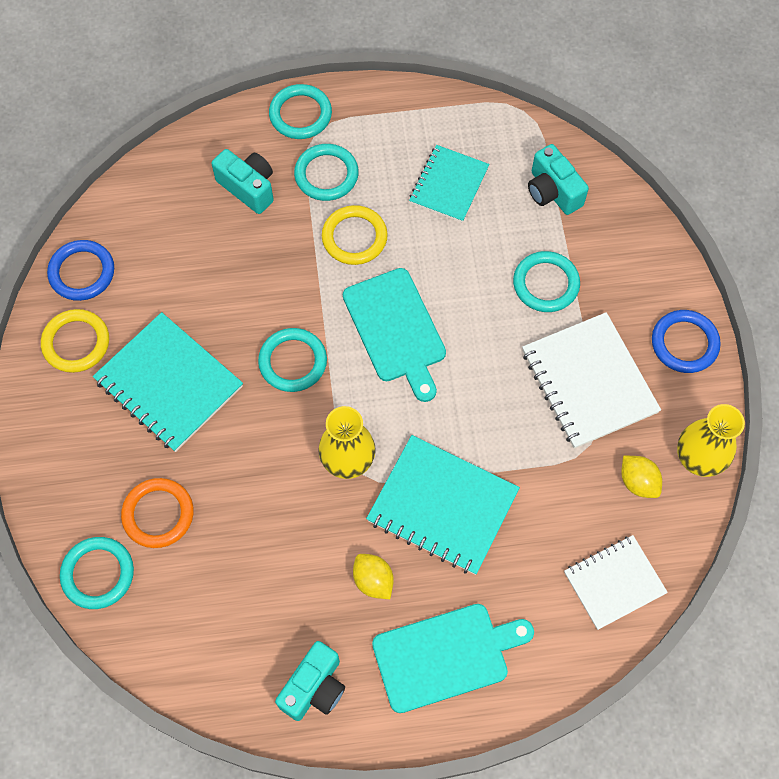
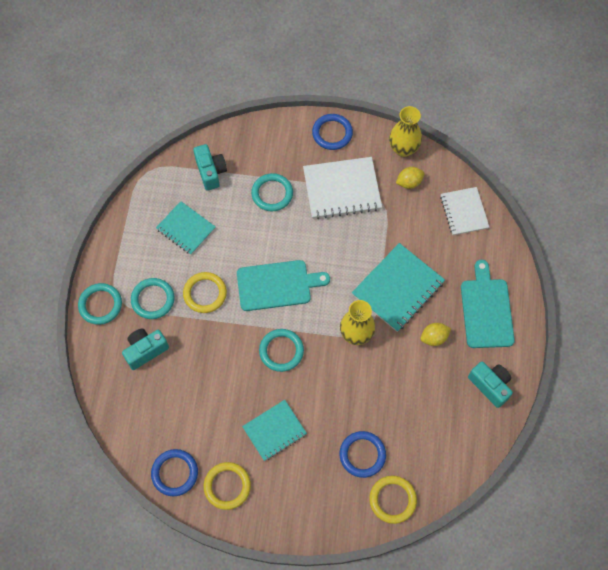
camera: 75 degrees left, 0 degrees up
(98, 574) = (392, 500): turquoise ring -> yellow ring
(158, 514) = (362, 455): orange ring -> blue ring
(169, 383) = (274, 430): turquoise notebook -> turquoise notebook, size x0.65
(552, 191) = (210, 172): turquoise camera -> turquoise camera turned 90 degrees counterclockwise

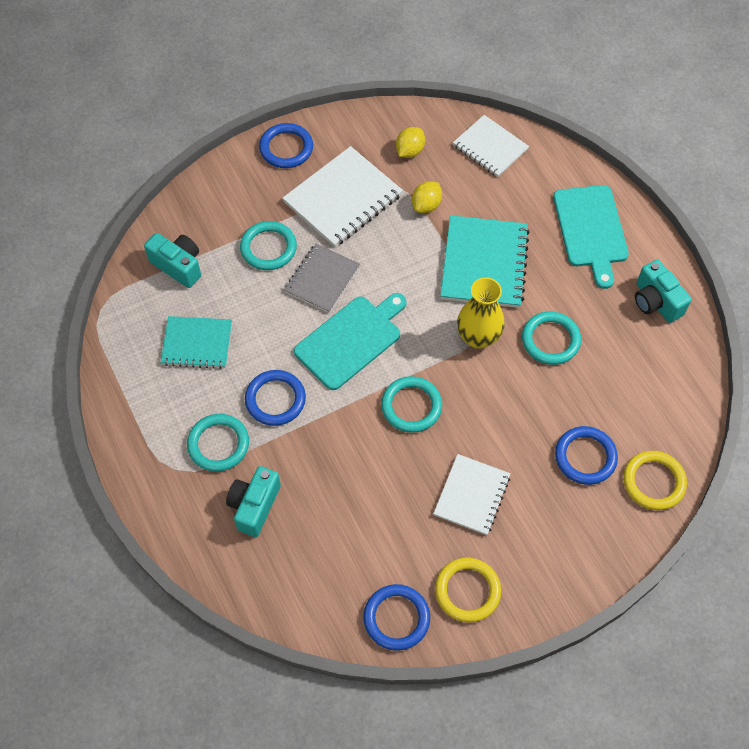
camera: 35 degrees left, 5 degrees down
(100, 305) = (158, 490): turquoise ring -> turquoise ring (550, 340)
(205, 293) = (275, 399): yellow ring -> blue ring
(274, 430) = (471, 495): turquoise notebook -> white notebook
(289, 235) = (322, 279): none -> grey notebook
(403, 149) = (376, 121): yellow vase -> none
(434, 338) = (561, 290): yellow lemon -> yellow lemon (426, 205)
(486, 310) = (591, 230): turquoise cutting board -> turquoise cutting board turned 150 degrees counterclockwise
(490, 385) = (655, 301): turquoise camera -> turquoise camera turned 135 degrees counterclockwise

